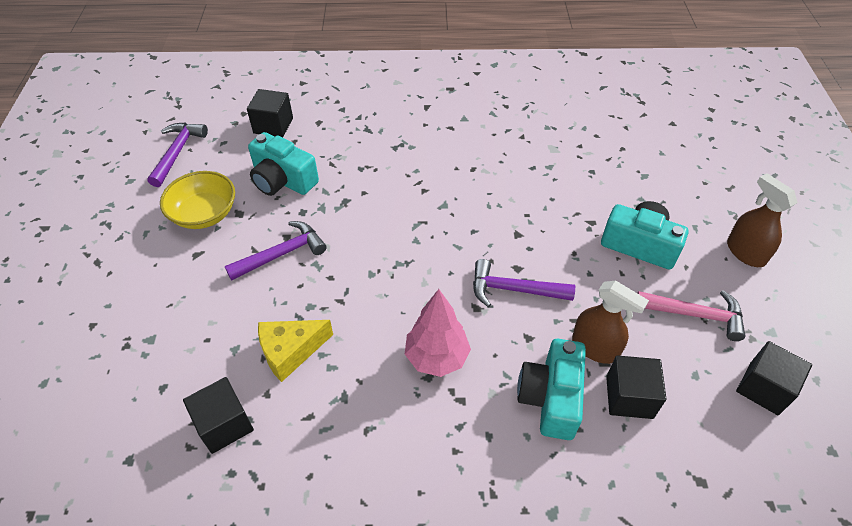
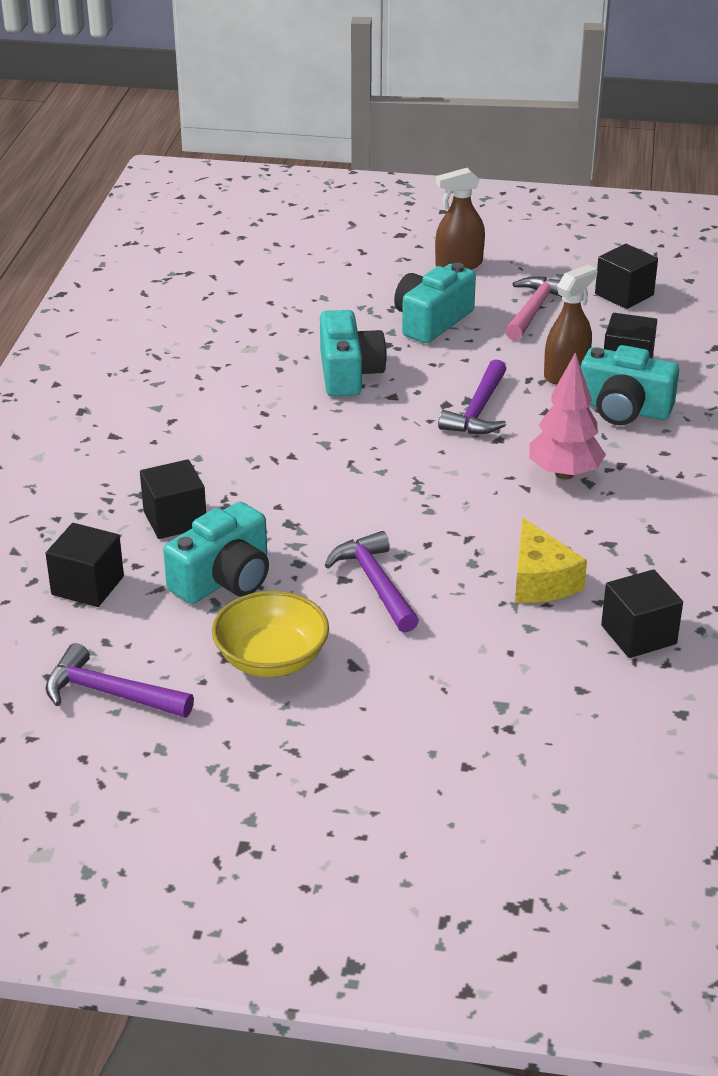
camera: 80 degrees left, 15 degrees down
(341, 148) = (175, 519): none -> black cube
(540, 205) = (349, 373): none -> turquoise camera

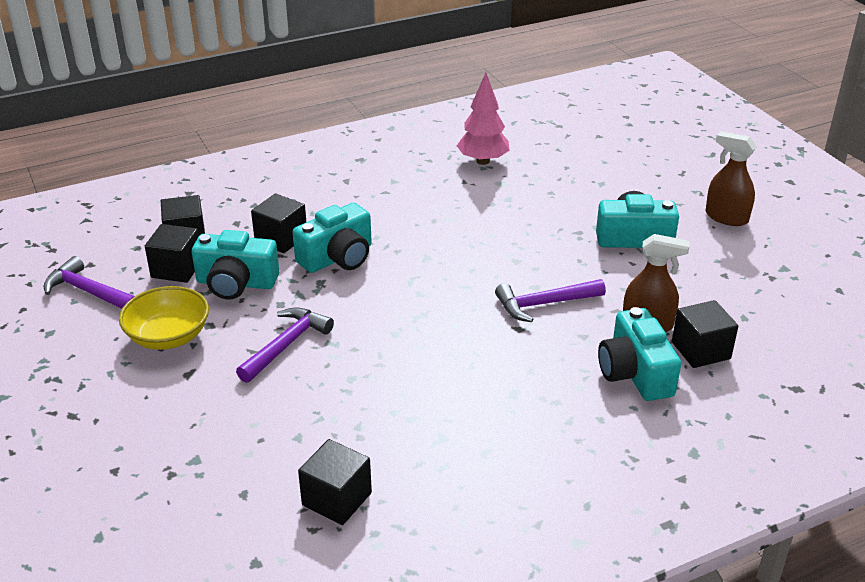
camera: 55 degrees right, 0 degrees up
(109, 693) = (88, 292): purple hammer -> purple hammer turned 45 degrees counterclockwise
(349, 373) = (521, 231): turquoise camera -> turquoise camera (338, 257)
(534, 309) = (715, 274): pink hammer -> none
(540, 580) = (360, 420): yellow cheese -> none
(564, 474) = (509, 377): pink tree -> pink tree (483, 161)
(624, 294) = (803, 308): black cube -> black cube (177, 269)

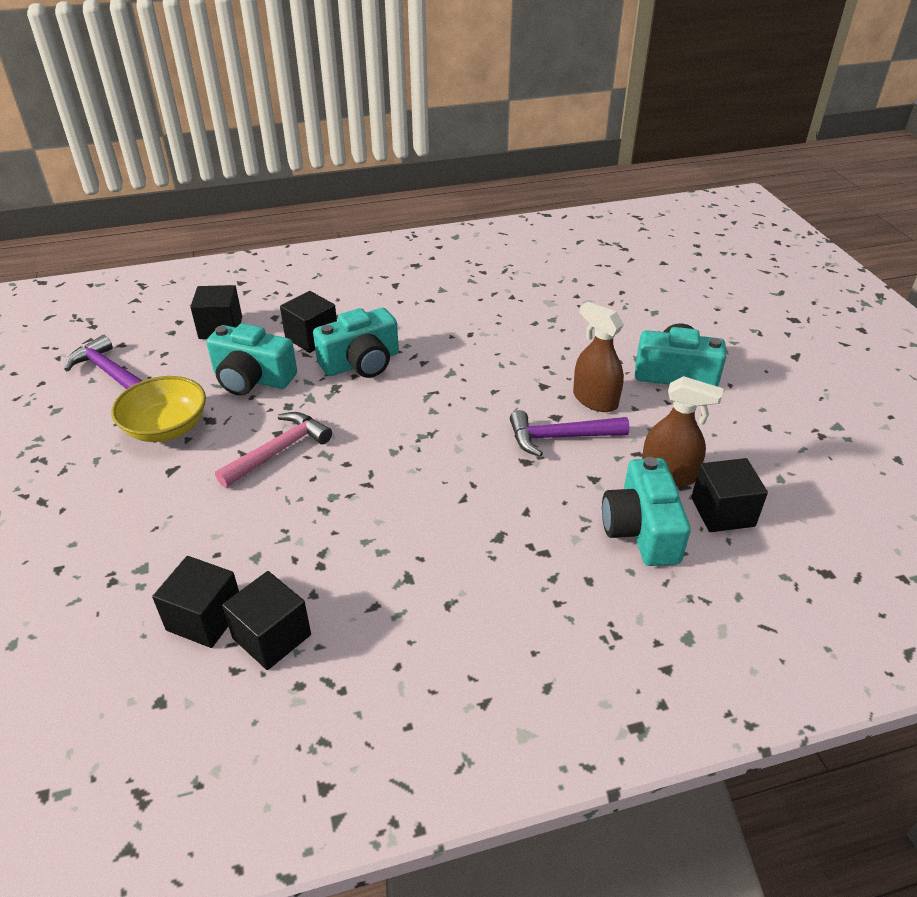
camera: 10 degrees right, 5 degrees up
(177, 269) = (200, 358): black cube -> black cube (205, 618)
(286, 345) = (279, 451): purple hammer -> pink hammer
(483, 161) = (537, 278): pink tree -> none
(726, 217) = (782, 362): brown spray bottle -> brown spray bottle (595, 400)

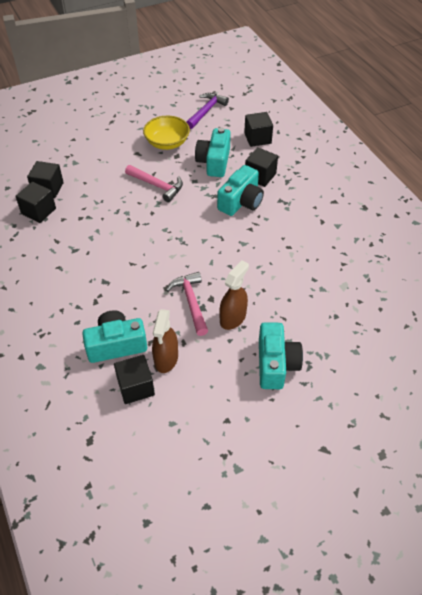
camera: 80 degrees right, 10 degrees up
(361, 363) = (241, 202): turquoise camera -> turquoise camera turned 105 degrees counterclockwise
(560, 437) = (191, 302): purple hammer -> pink hammer

